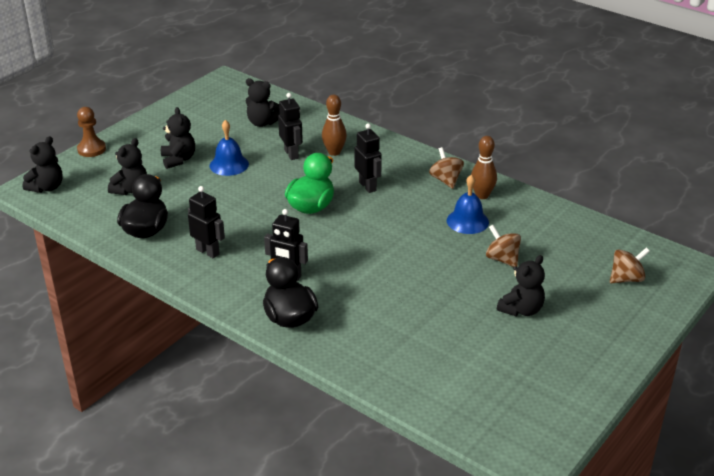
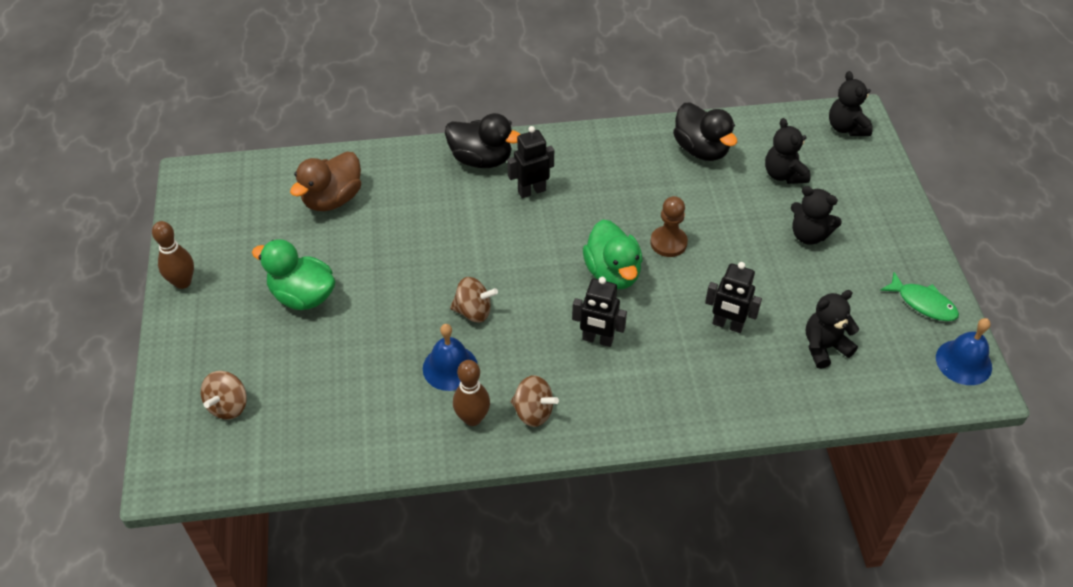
camera: 135 degrees right, 15 degrees up
(91, 149) = (896, 187): brown pawn -> brown pawn (668, 243)
(186, 109) = (923, 303): none -> green fish
(208, 252) = (624, 167): black robot -> none
(229, 164) = (758, 264): blue bell -> blue bell (963, 362)
(334, 152) = (693, 362): brown bowling pin -> brown bowling pin (183, 282)
(432, 361) = (332, 199): none -> brown duck
(502, 259) = (370, 342): brown spinning top -> brown spinning top (473, 311)
(521, 310) = (302, 296): black teddy bear -> green duck

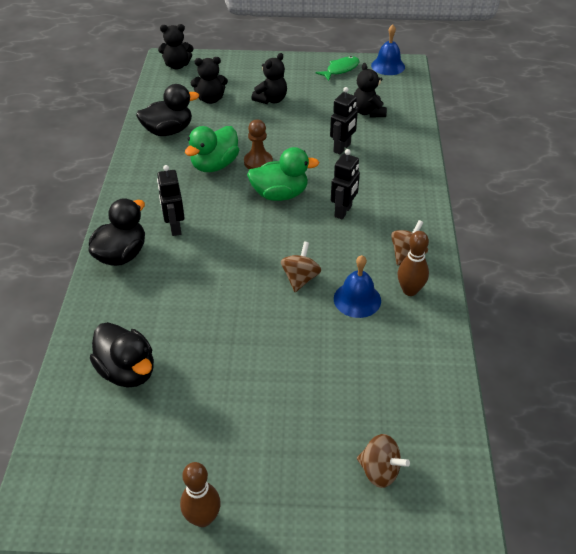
camera: 80 degrees left, 5 degrees down
(302, 296) = (252, 402): green duck -> green duck (214, 165)
(332, 199) = (127, 371): brown duck -> black duck

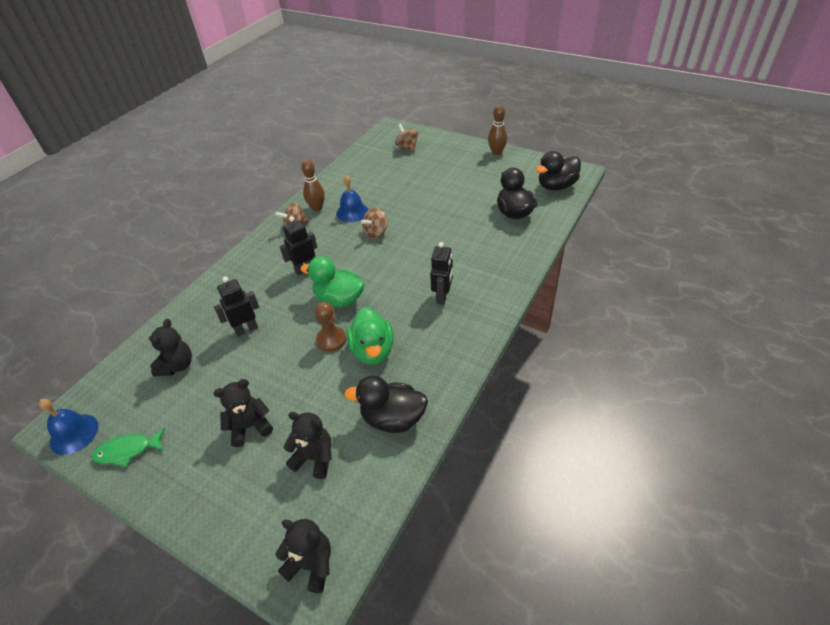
camera: 150 degrees left, 0 degrees up
(121, 255) = (494, 286): black duck -> black duck (556, 186)
(214, 165) = (372, 351): green duck -> green duck turned 105 degrees clockwise

